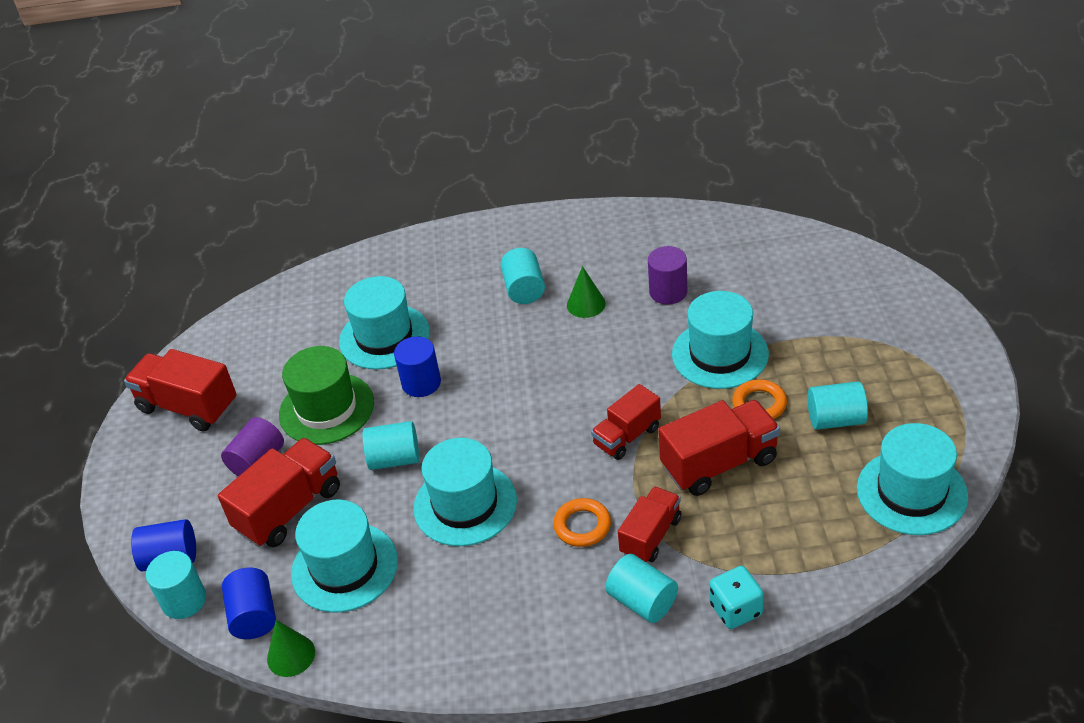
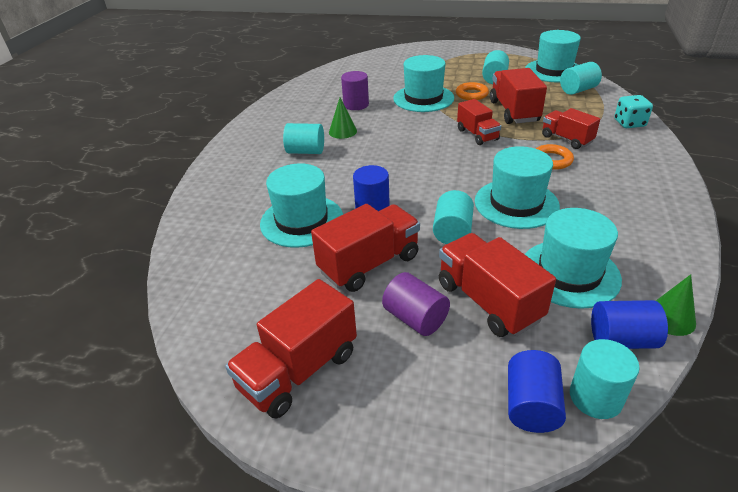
camera: 75 degrees left, 5 degrees down
(326, 408) = (369, 264): green hat -> red truck
(642, 601) = (620, 149): turquoise cylinder -> turquoise cylinder (578, 90)

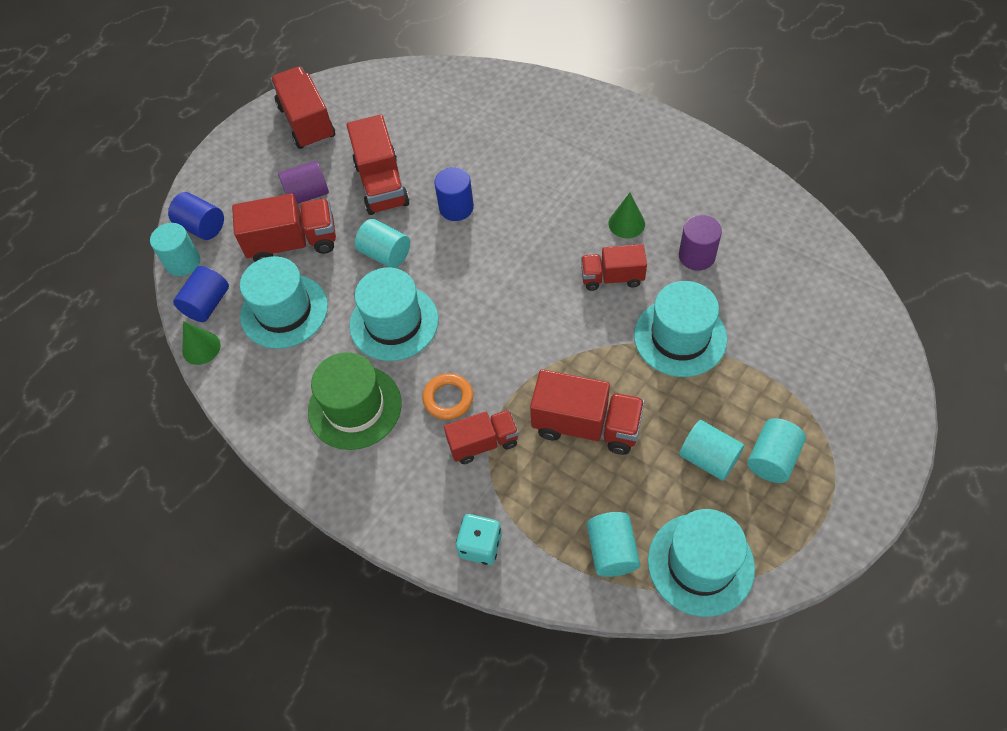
camera: 115 degrees right, 20 degrees up
(302, 221) = (468, 153): turquoise hat -> none
(305, 151) = (596, 180): turquoise cylinder -> turquoise cylinder (772, 459)
(471, 94) = (665, 401): orange ring -> none
(477, 135) = (546, 353): red truck -> red truck (612, 277)
(607, 197) = (355, 407): none -> green hat

